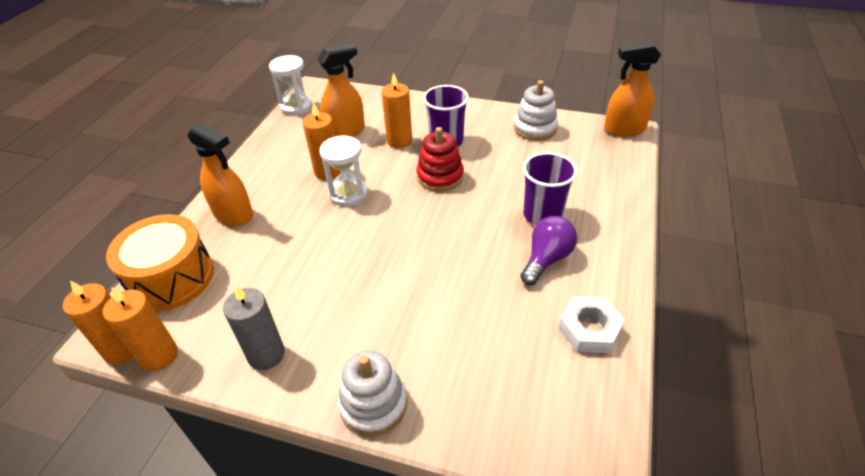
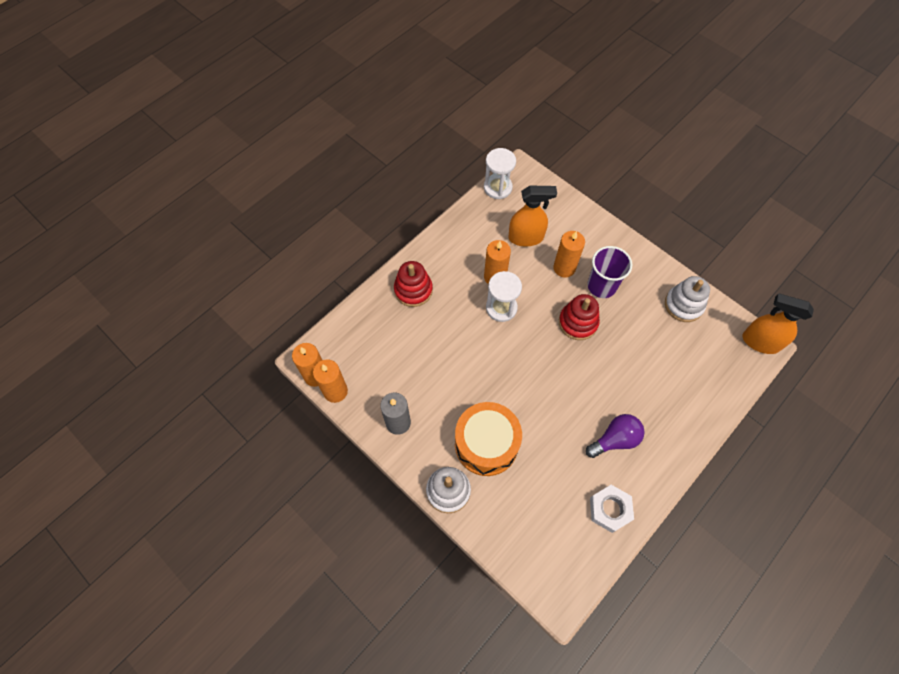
camera: 25 degrees right, 20 degrees up
(171, 278) = (357, 330): orange drum -> orange drum (486, 444)
(234, 214) = (413, 290): orange spray bottle -> red stacking toy
(542, 215) = (636, 399): purple cup -> none

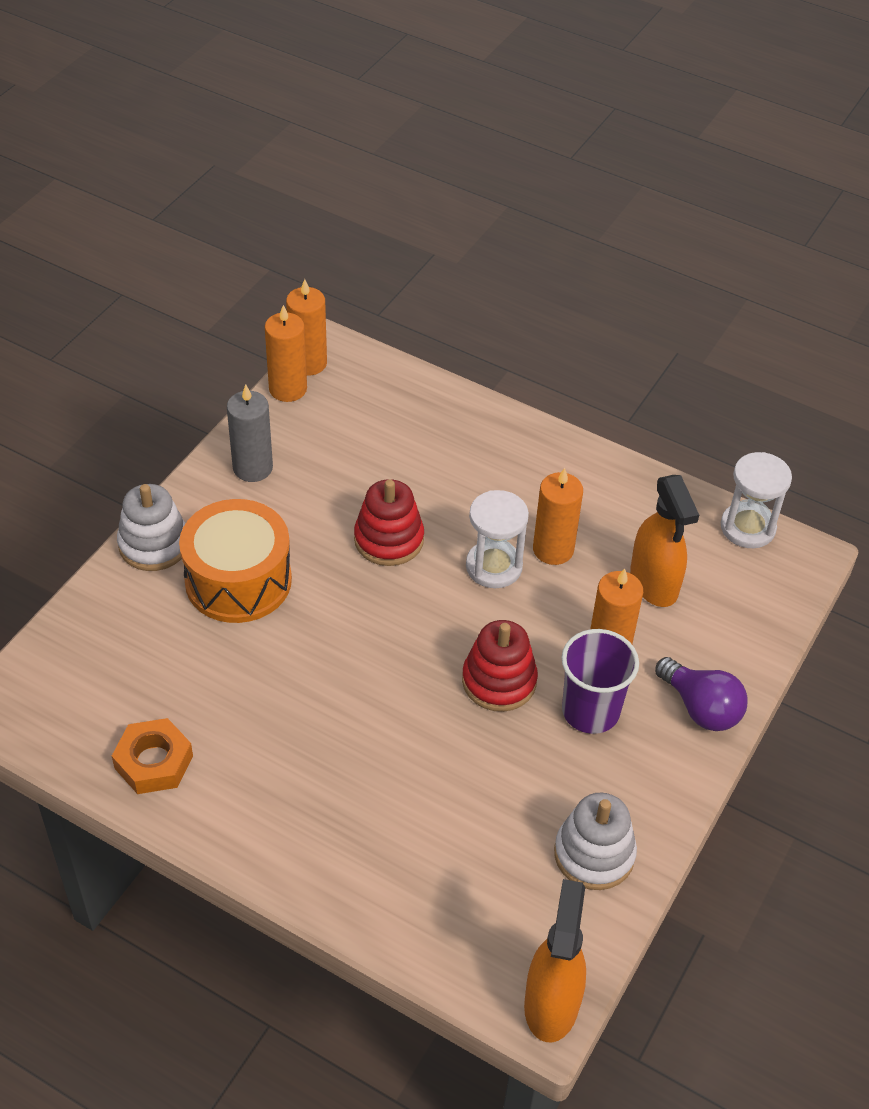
camera: 75 degrees right, 15 degrees down
(413, 290) = (490, 447): red stacking toy -> red stacking toy (389, 539)
(610, 509) = (153, 762): white nut -> orange nut
(615, 440) = (281, 759): purple light bulb -> purple light bulb (700, 708)

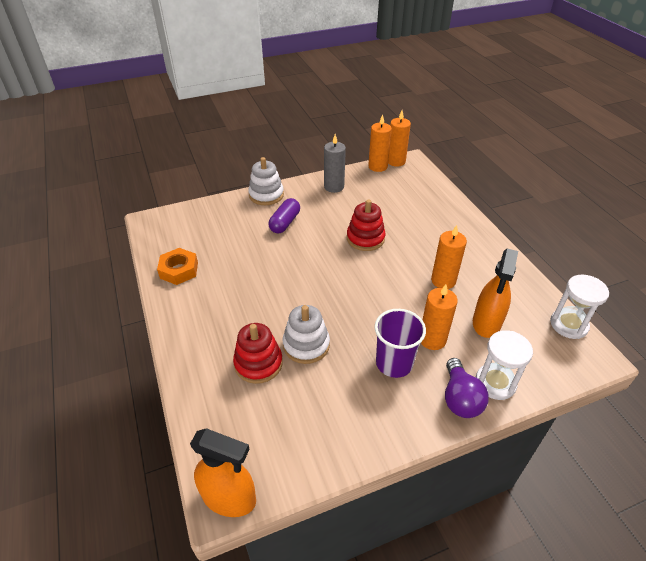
camera: 40 degrees right, 5 degrees down
(238, 580) = (285, 223): orange drum -> purple capsule
(494, 566) = (405, 273): white hourglass -> white hourglass (495, 383)
(499, 681) = (359, 322): red stacking toy -> red stacking toy (258, 363)
(551, 1003) = (229, 498): orange spray bottle -> orange spray bottle turned 60 degrees clockwise
(594, 854) = (328, 435): white stacking toy -> white stacking toy (306, 345)

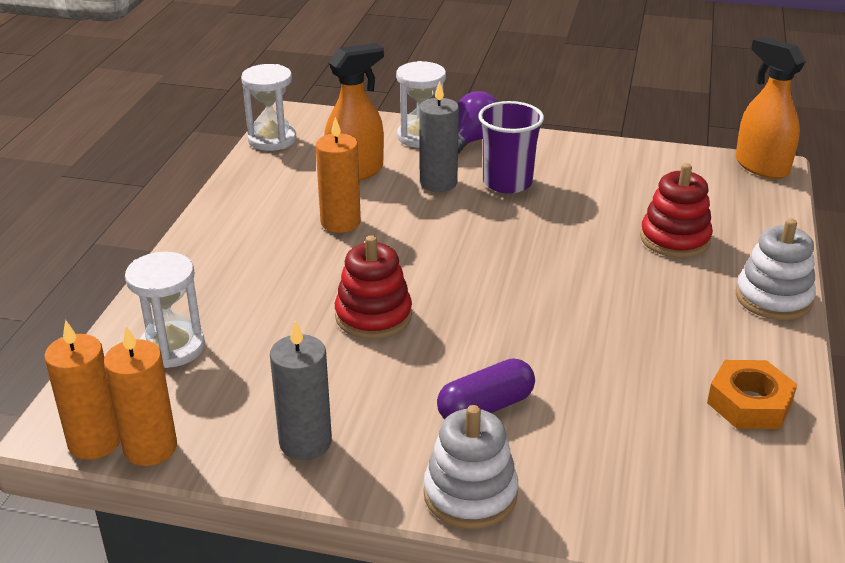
camera: 145 degrees left, 10 degrees down
(306, 345) = (598, 233): white stacking toy -> white stacking toy (773, 298)
(419, 194) = (172, 347): none -> white hourglass
(432, 339) = (438, 183): orange candle -> grey candle

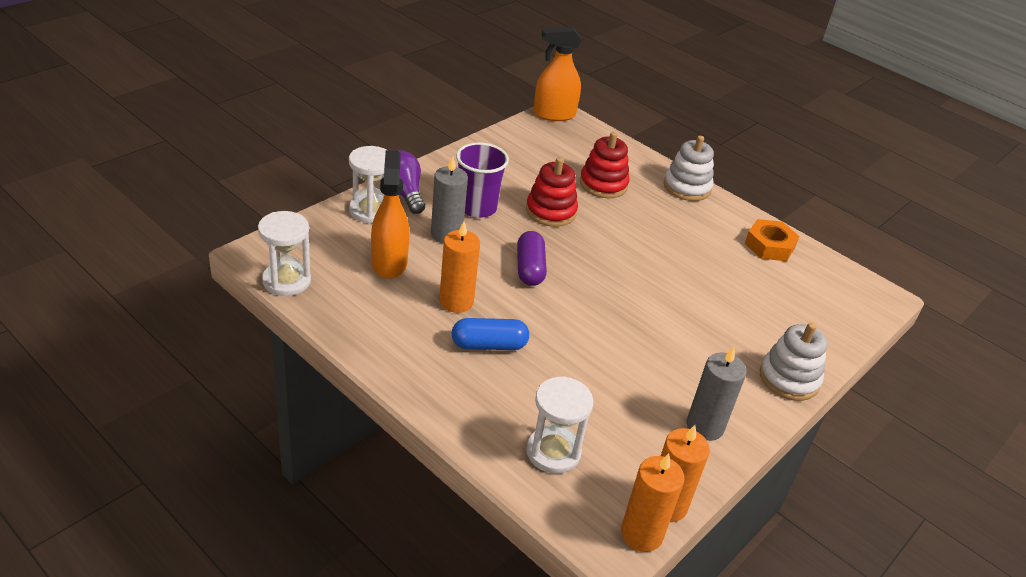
camera: 65 degrees left, 5 degrees up
(295, 261) = (489, 345): none -> blue capsule
(373, 316) = (589, 338): red stacking toy -> red stacking toy (551, 211)
(485, 407) = (716, 336): purple capsule -> purple capsule (529, 268)

